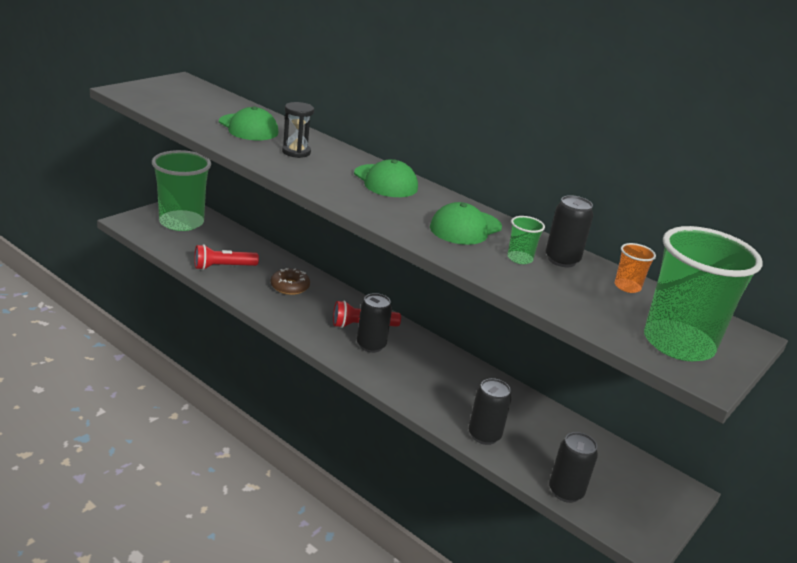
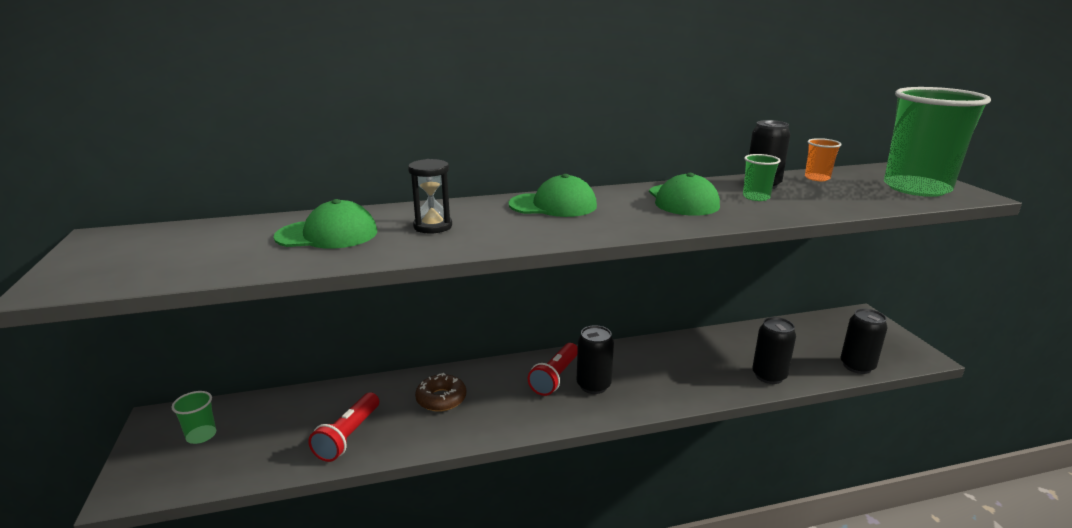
camera: 50 degrees left, 5 degrees down
(181, 222) = (201, 435): green cup -> green cup, size x0.42

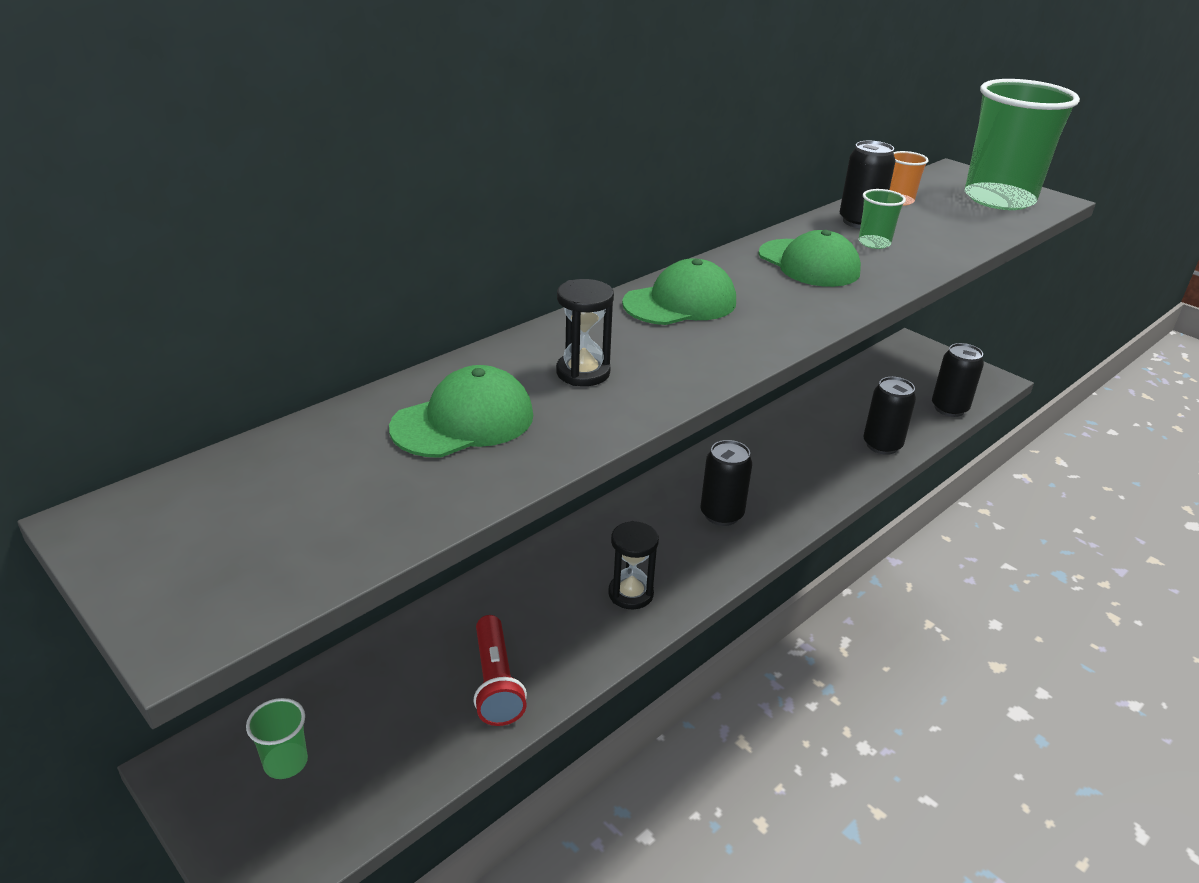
camera: 30 degrees left, 10 degrees up
(441, 399) = (564, 592): brown donut -> none
(482, 414) = (630, 593): none -> black hourglass
(555, 377) = (671, 518): red flashlight -> none

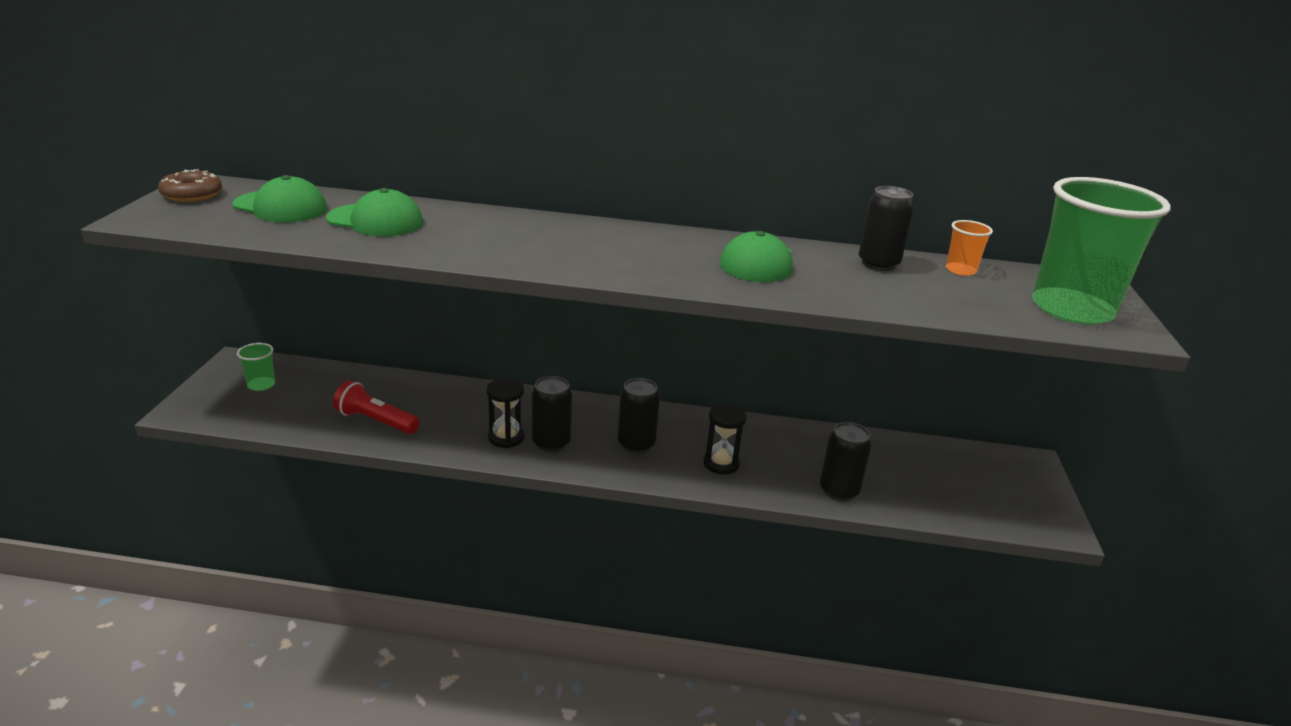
camera: 50 degrees right, 5 degrees down
(144, 544) = (192, 194): none -> brown donut
(496, 682) = (376, 421): red flashlight -> red flashlight turned 75 degrees clockwise
(583, 372) = (473, 233): black hourglass -> black hourglass (721, 463)
(680, 303) = (613, 237): green cap -> green cap (280, 207)
(874, 243) = (847, 276): green cup -> none
(949, 408) = (959, 512): black can -> black can (551, 443)

